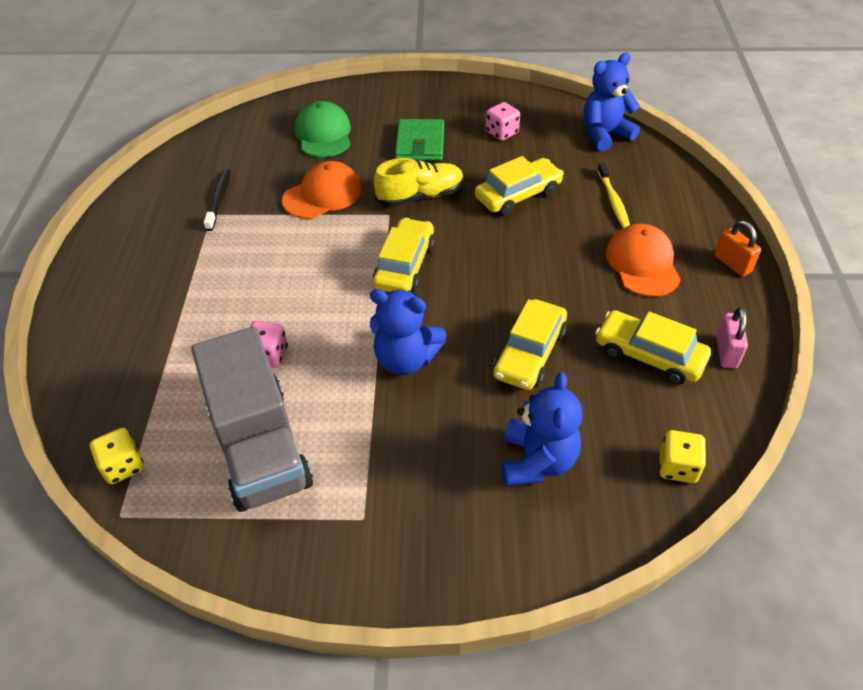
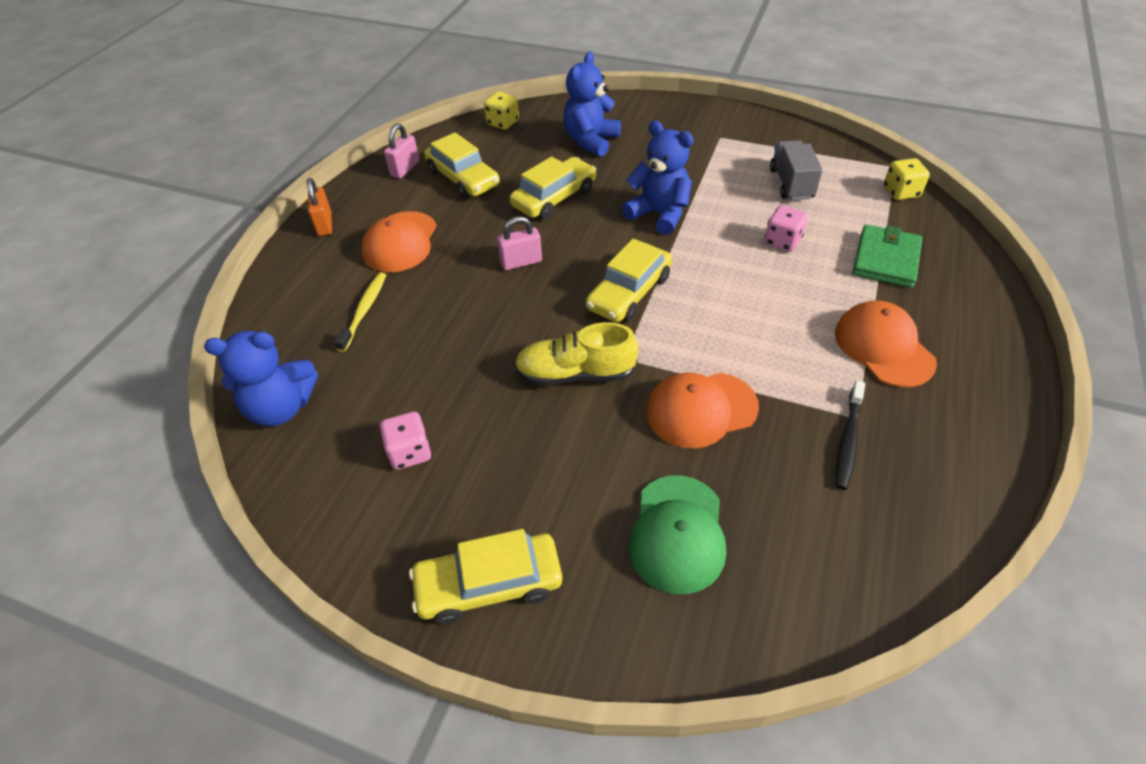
camera: 160 degrees left, 0 degrees up
(182, 269) = (883, 347): none -> orange cap
(260, 446) = (791, 184): grey truck -> grey truck, size x0.55
(420, 143) = (535, 466): green wallet -> green wallet (885, 259)
(516, 271) = (521, 262): none -> pink padlock
(518, 195) = (460, 345): yellow car -> yellow car (489, 584)

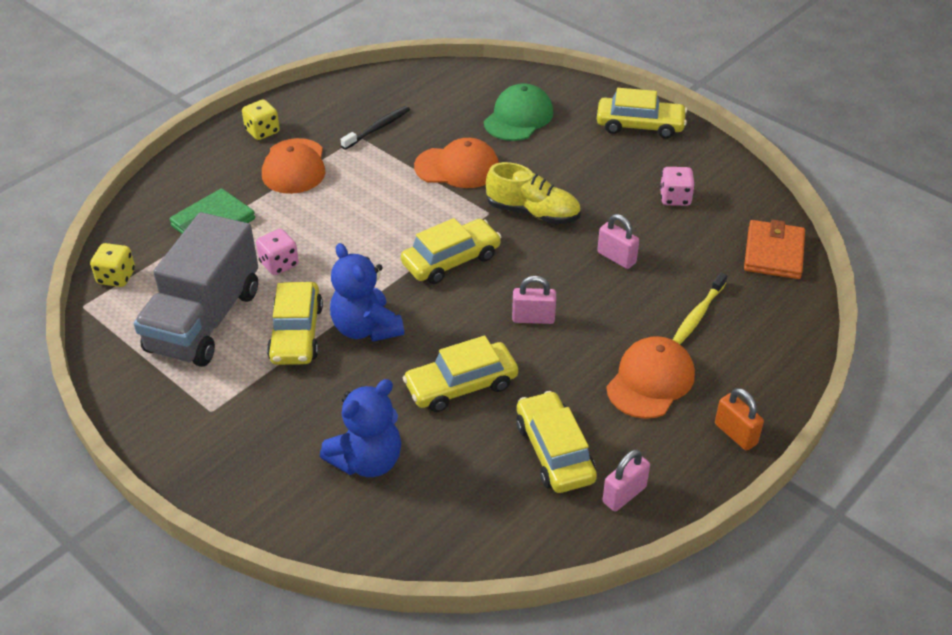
camera: 160 degrees left, 5 degrees down
(281, 408) = (773, 253): blue teddy bear -> orange wallet
(324, 224) = (735, 434): orange padlock -> orange padlock turned 45 degrees counterclockwise
(461, 346) = (616, 258): none -> pink padlock
(503, 123) = (463, 541): yellow dice -> yellow dice (262, 131)
(711, 195) = (296, 333): none -> yellow car
(791, 184) = (205, 320): grey truck -> grey truck, size x1.83

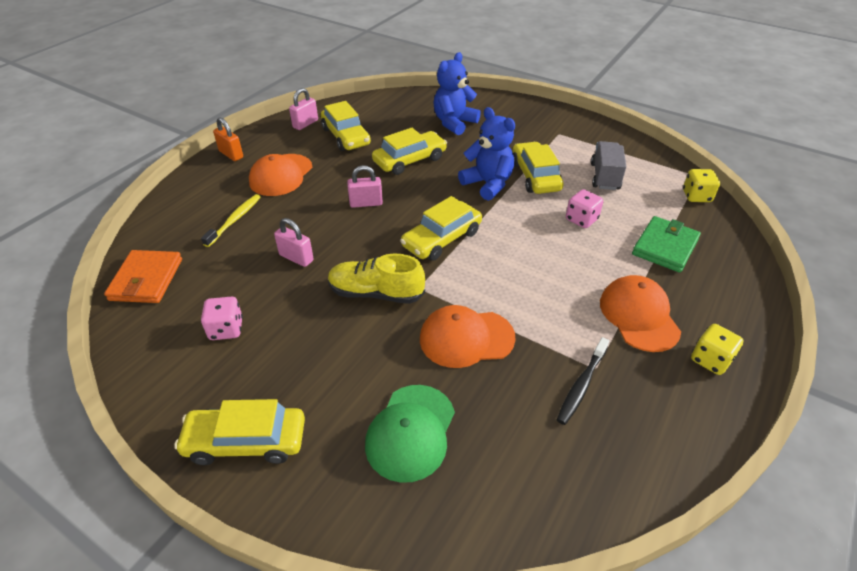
camera: 170 degrees right, 0 degrees up
(205, 320) = (604, 176): grey truck -> grey truck, size x0.55

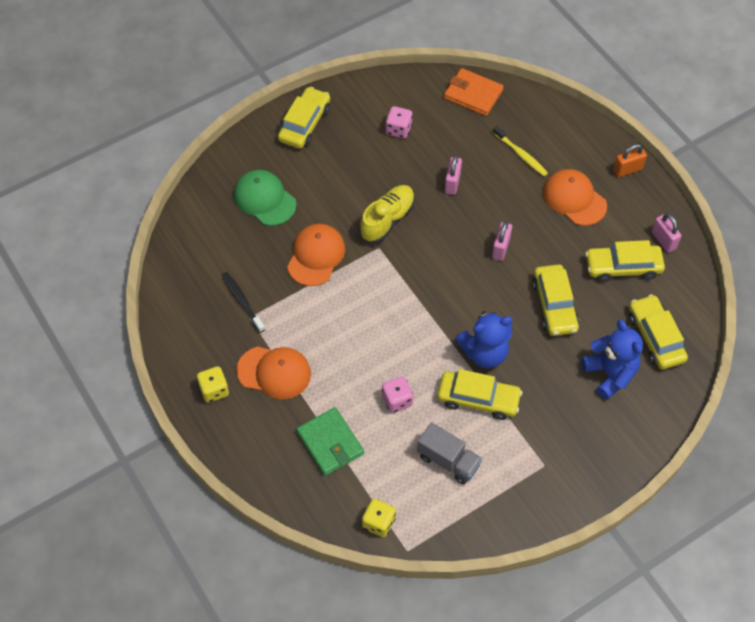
camera: 115 degrees right, 15 degrees up
(296, 258) = (452, 183): pink padlock -> pink padlock turned 45 degrees counterclockwise
(441, 239) = (426, 284): yellow car -> yellow car (655, 337)

